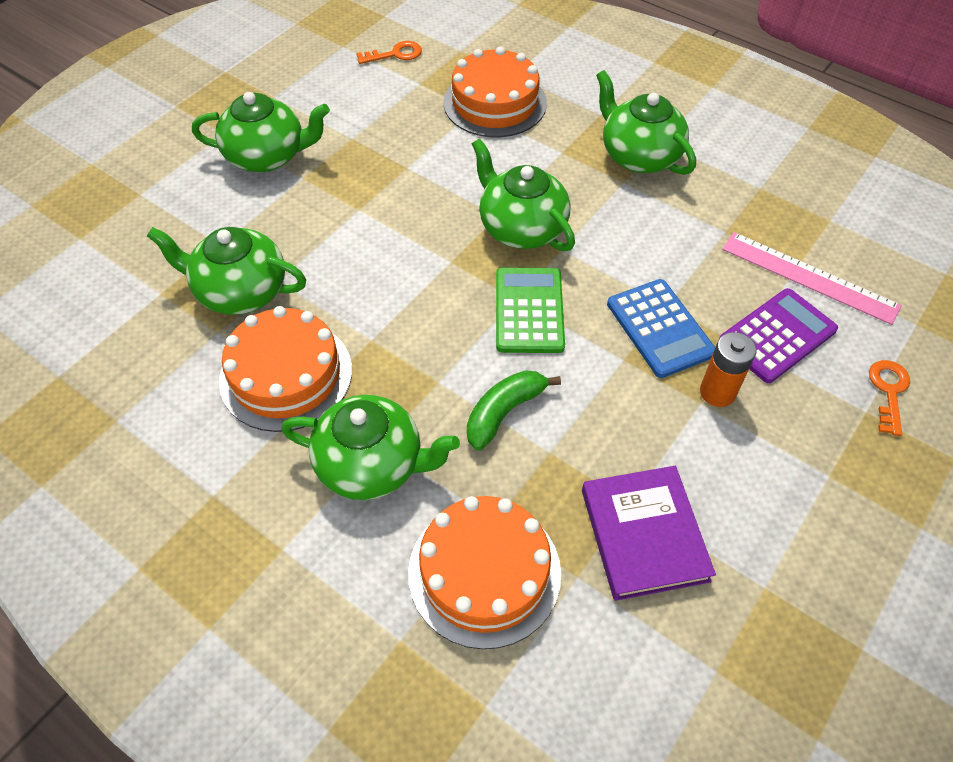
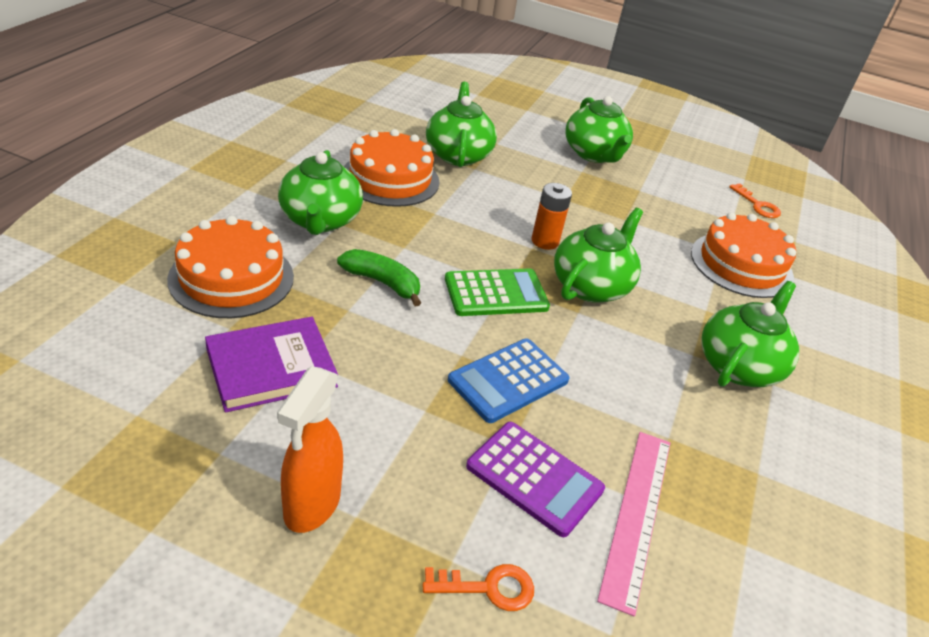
camera: 70 degrees right, 15 degrees down
(717, 392) = (442, 423): orange battery -> orange battery (545, 241)
(821, 510) = (311, 505): none -> orange spray bottle

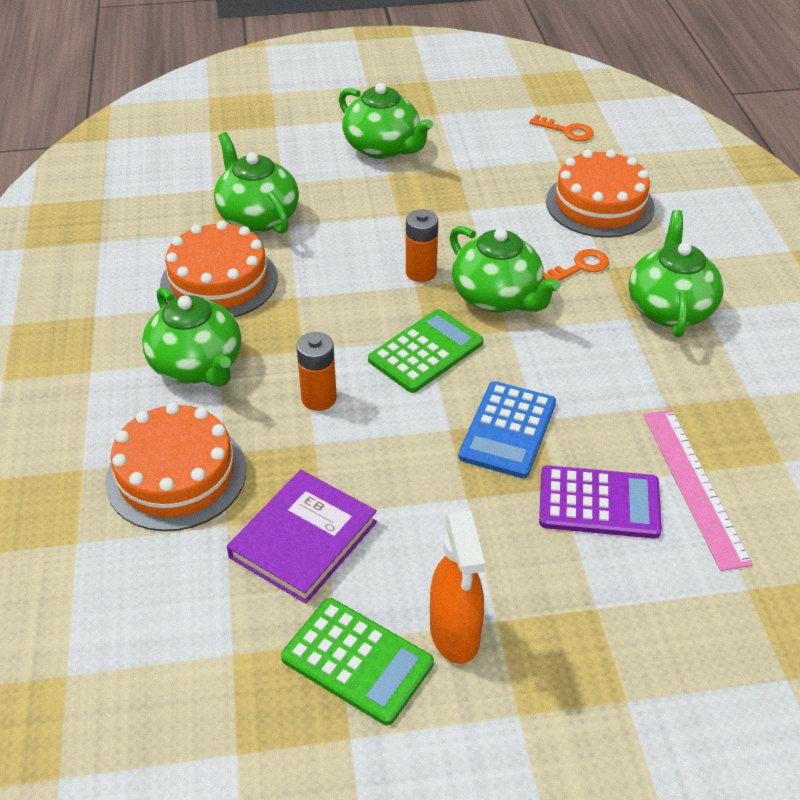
camera: 25 degrees left, 5 degrees up
(217, 477) = (357, 661): none -> green calculator
(382, 283) = (319, 398): green banana -> orange battery
(488, 588) = (639, 611): orange key -> orange key (580, 267)
(591, 286) = (497, 297): green teapot -> green teapot turned 135 degrees clockwise

